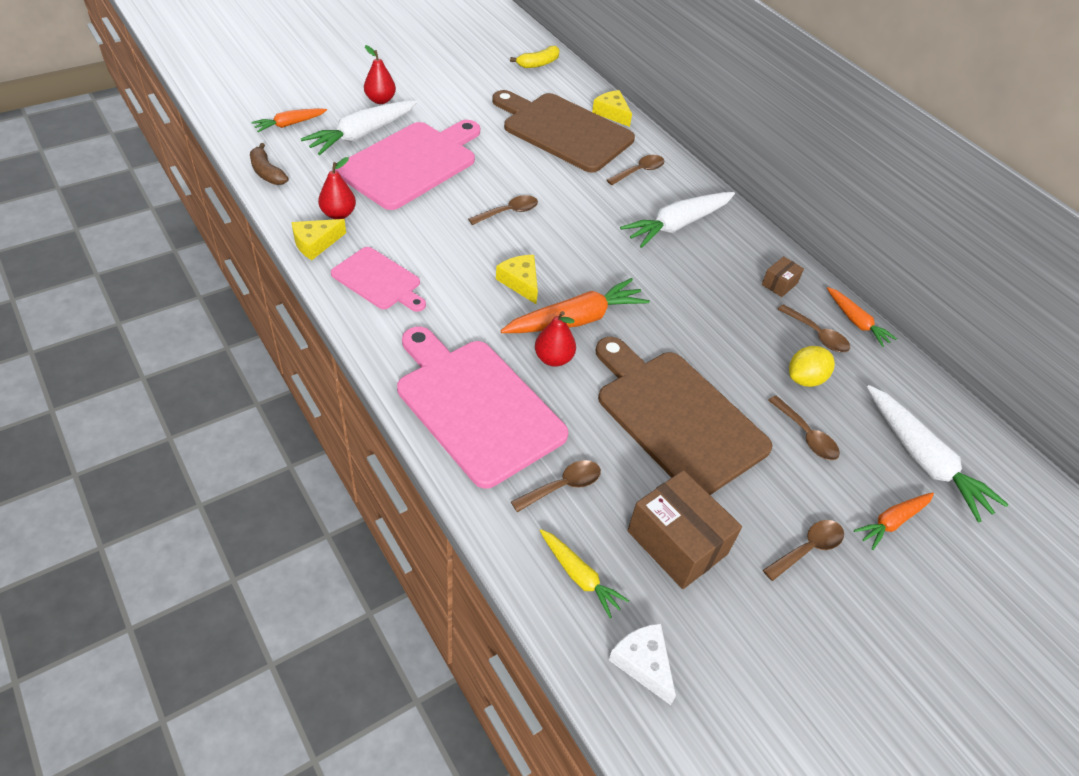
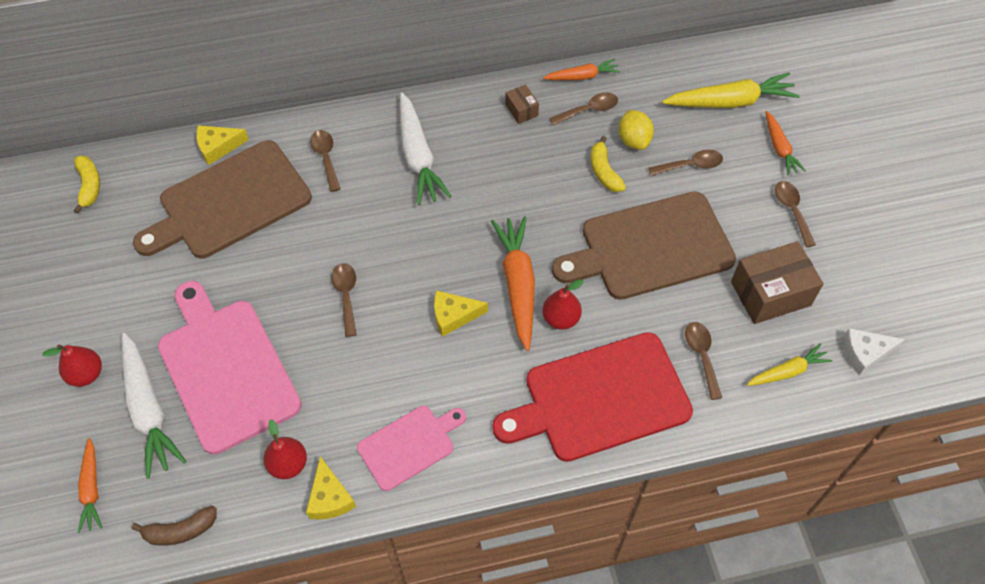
camera: 65 degrees left, 10 degrees up
(476, 406) = (600, 398): pink cutting board -> red cutting board
(748, 361) = (604, 171): none -> yellow banana
(923, 460) = (730, 102): white carrot -> yellow carrot

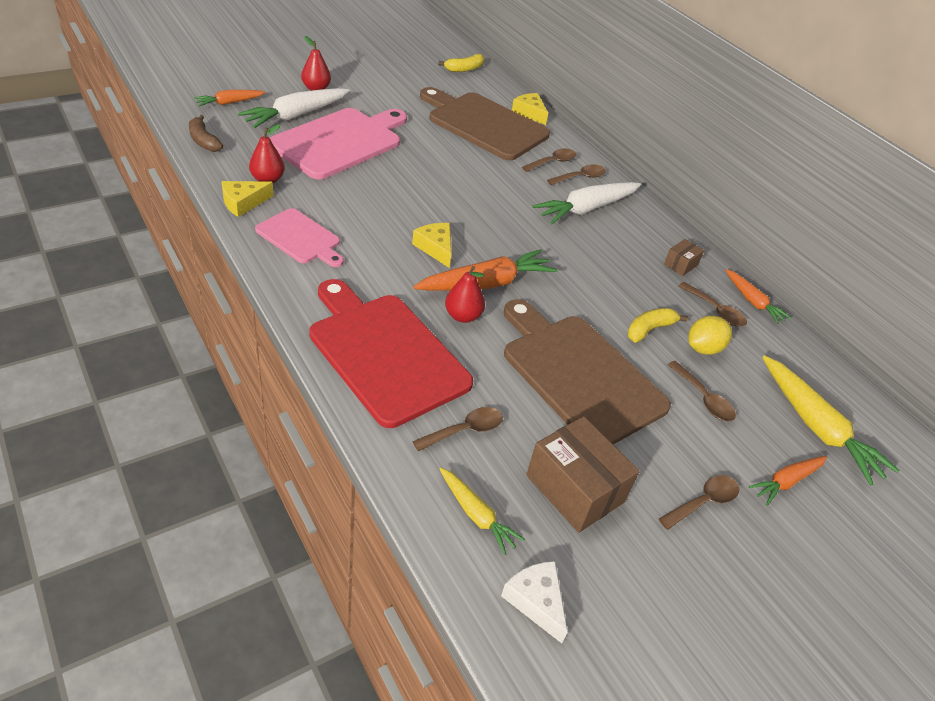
camera: 65 degrees right, 15 degrees down
(346, 296) = (428, 188): brown spoon -> brown spoon (580, 177)

